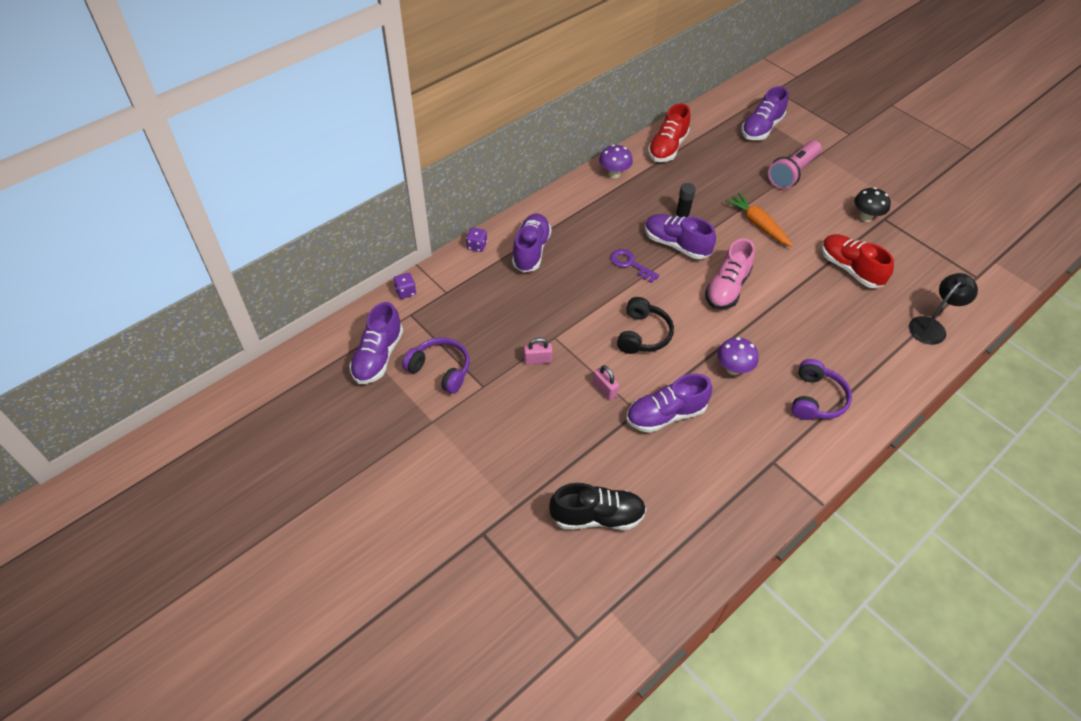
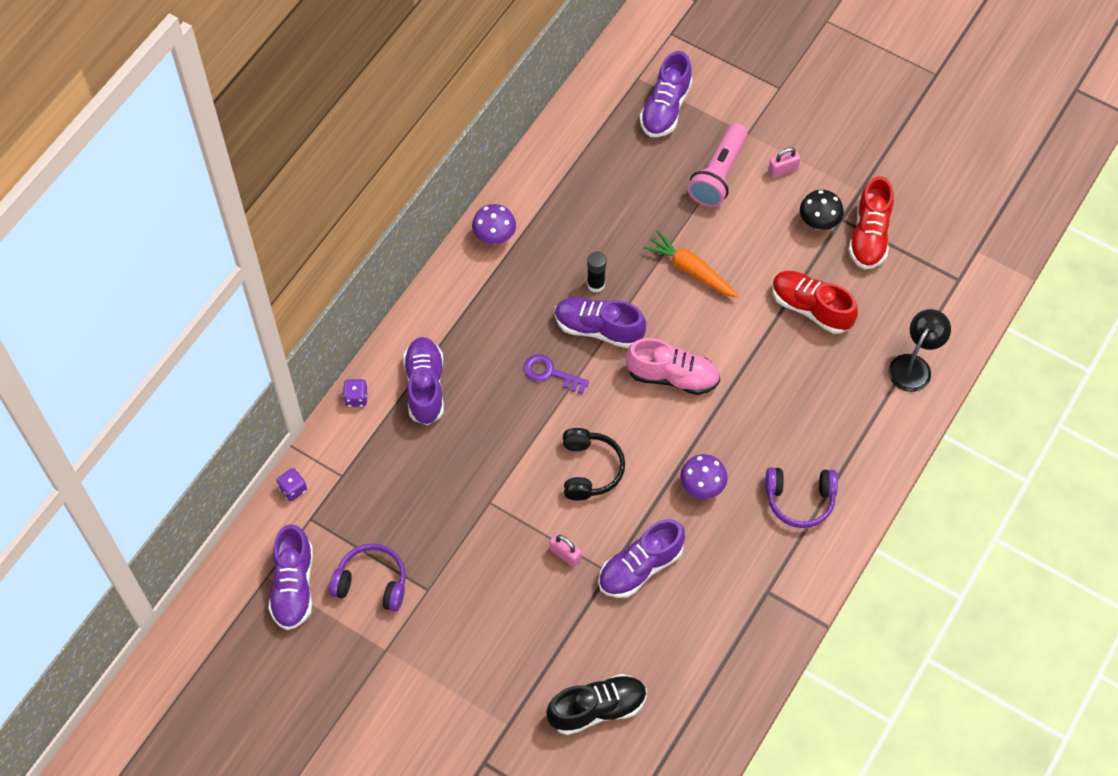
camera: 15 degrees left, 10 degrees up
(537, 360) = (479, 538): pink padlock -> pink padlock (783, 170)
(667, 148) = (552, 174): red shoe -> red shoe (869, 235)
(727, 288) = (672, 376): pink shoe -> pink shoe turned 90 degrees counterclockwise
(816, 399) = (800, 500): purple headphones -> purple headphones turned 90 degrees clockwise

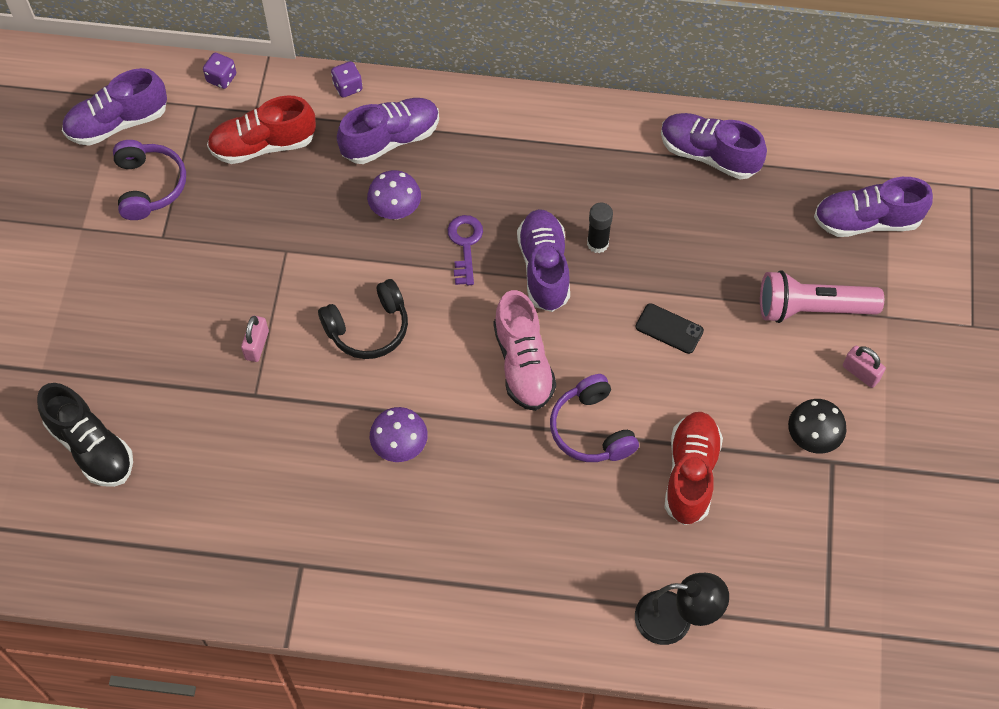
camera: 65 degrees right, 0 degrees up
(494, 237) = (601, 127): purple mushroom -> purple mushroom (395, 211)
(640, 567) = (274, 423): purple shoe -> purple shoe (709, 155)
(690, 270) = (669, 329): orange carrot -> black phone
(800, 500) = (432, 556): purple headphones -> purple headphones (591, 429)
(869, 235) = (828, 501): red shoe -> red shoe (263, 145)

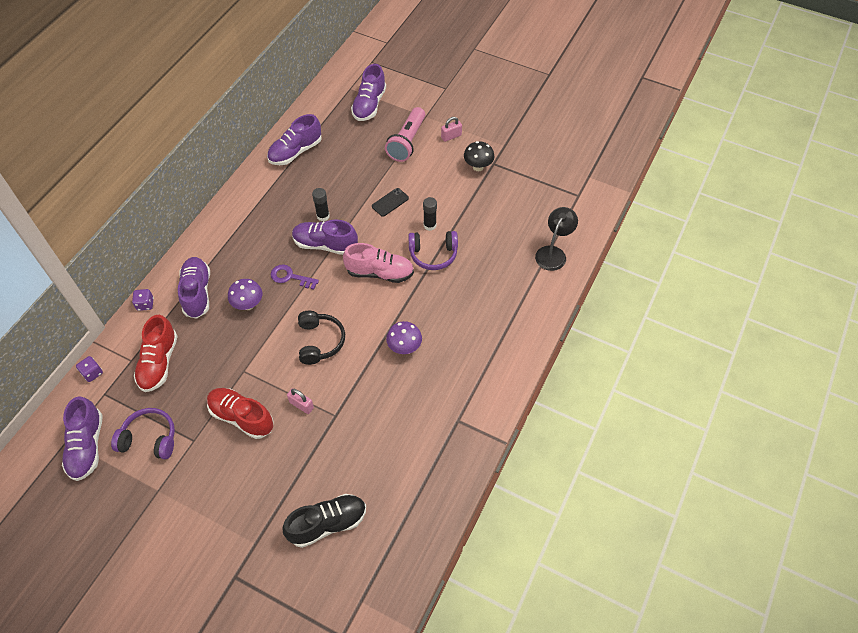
camera: 70 degrees left, 5 degrees down
(648, 404) = (429, 225): none -> black glue stick
(690, 474) = (476, 221): red shoe -> red shoe (242, 417)

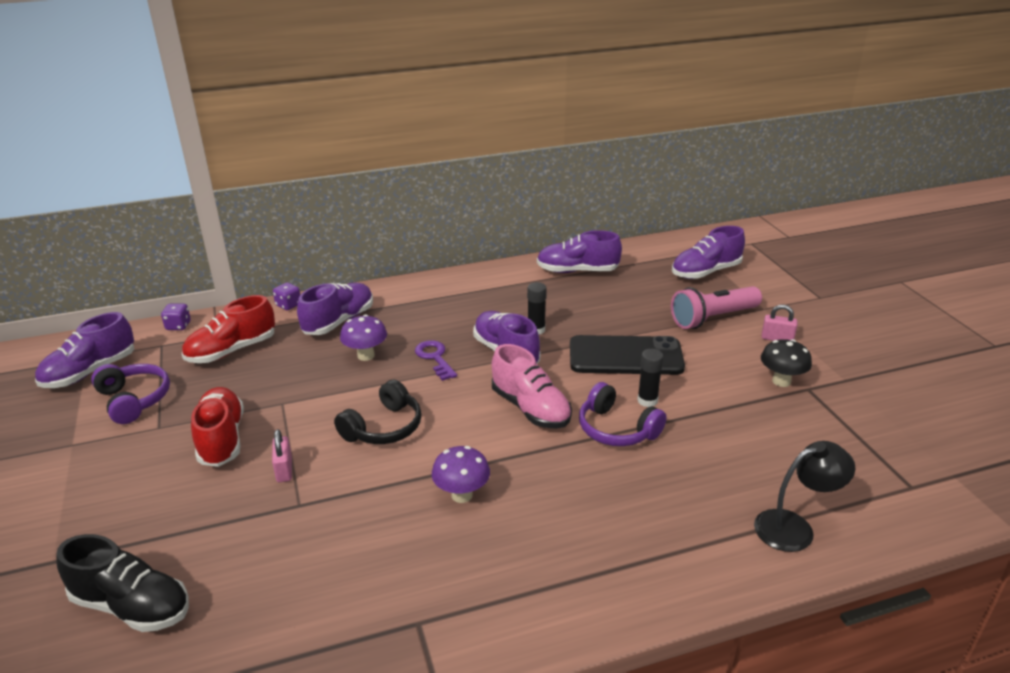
camera: 45 degrees right, 25 degrees down
(390, 202) = (625, 356): black phone -> black phone, size x2.09

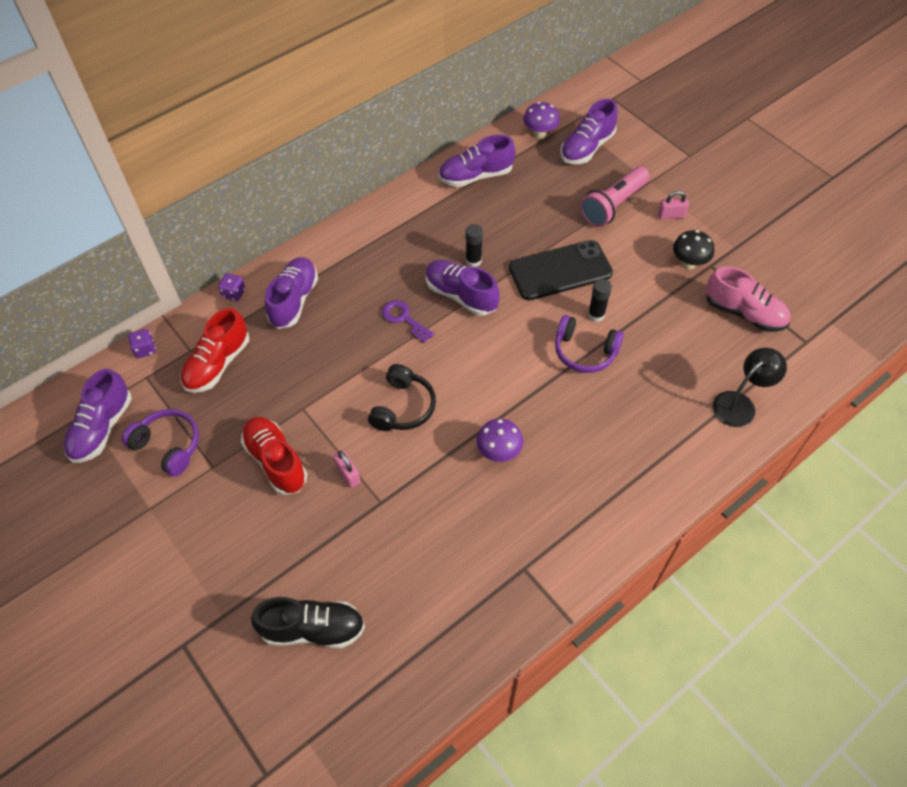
camera: 20 degrees left, 25 degrees up
(366, 356) = (343, 334): purple mushroom -> purple mushroom (540, 134)
(530, 408) = (510, 351): pink shoe -> pink shoe (744, 313)

